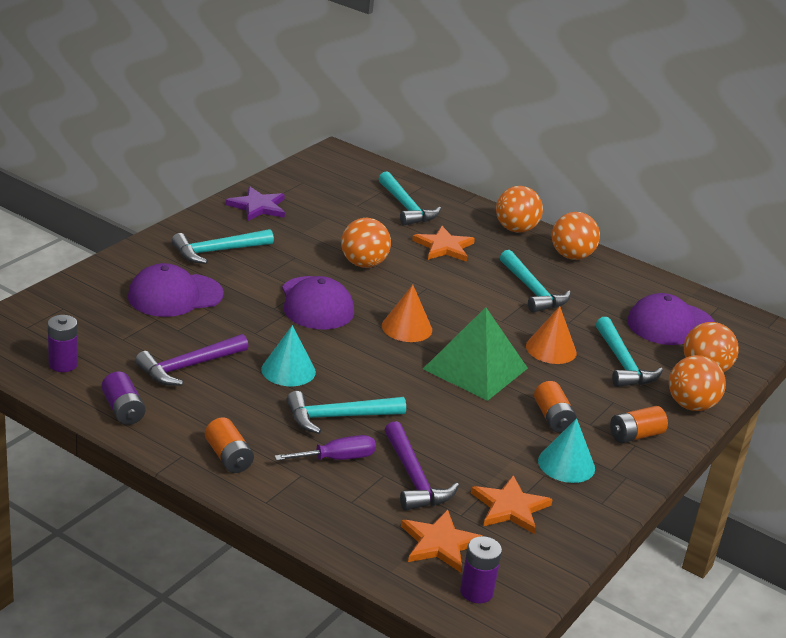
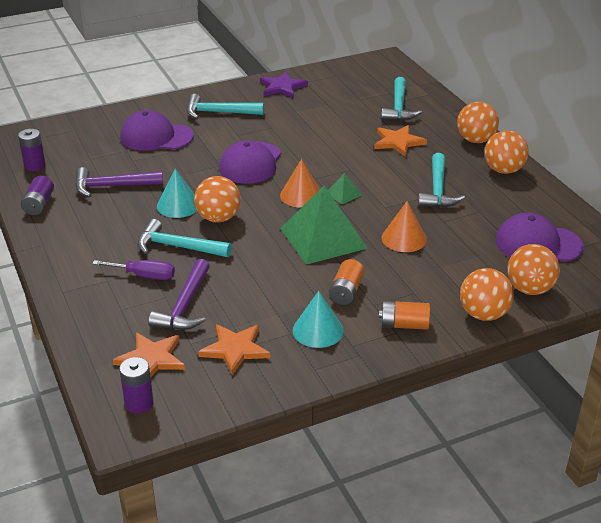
camera: 35 degrees right, 5 degrees up
(228, 457) = (71, 254): orange battery -> none
(363, 264) = (318, 142): orange ball -> orange ball (218, 218)
(447, 316) = (343, 194): none -> green pyramid
(622, 363) = (457, 264): turquoise hammer -> none

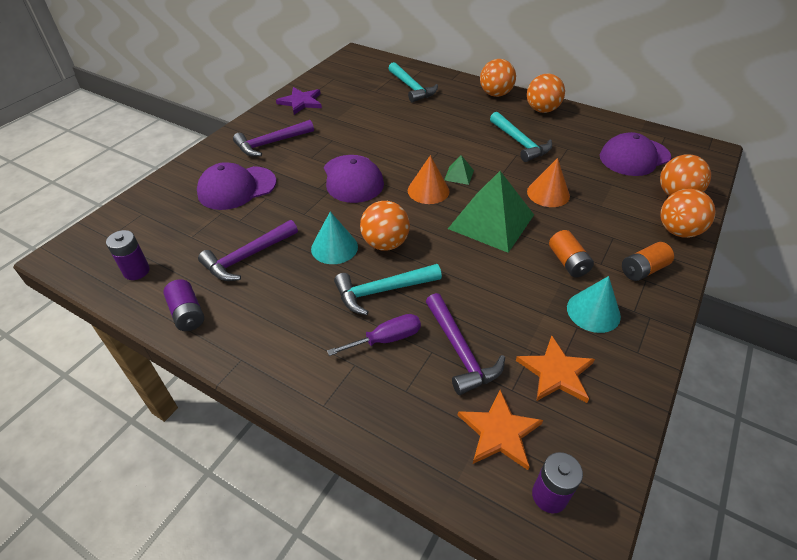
camera: 35 degrees left, 10 degrees up
(218, 113) = (271, 143): turquoise hammer -> purple hammer
(398, 142) = (445, 115): orange star -> none

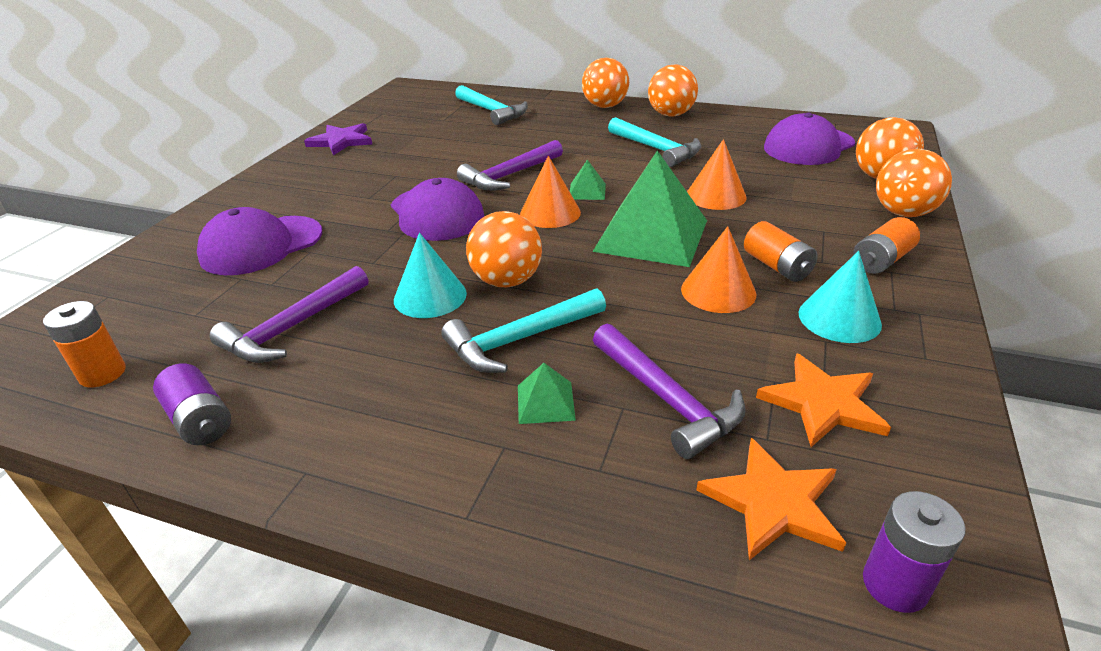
camera: 10 degrees left, 10 degrees down
(136, 271) = (102, 373): purple battery -> orange battery
(271, 143) = (306, 189): purple hammer -> purple hammer (510, 175)
(386, 339) = (545, 402): purple screwdriver -> green pyramid
(520, 276) = (718, 291): none -> orange cone

